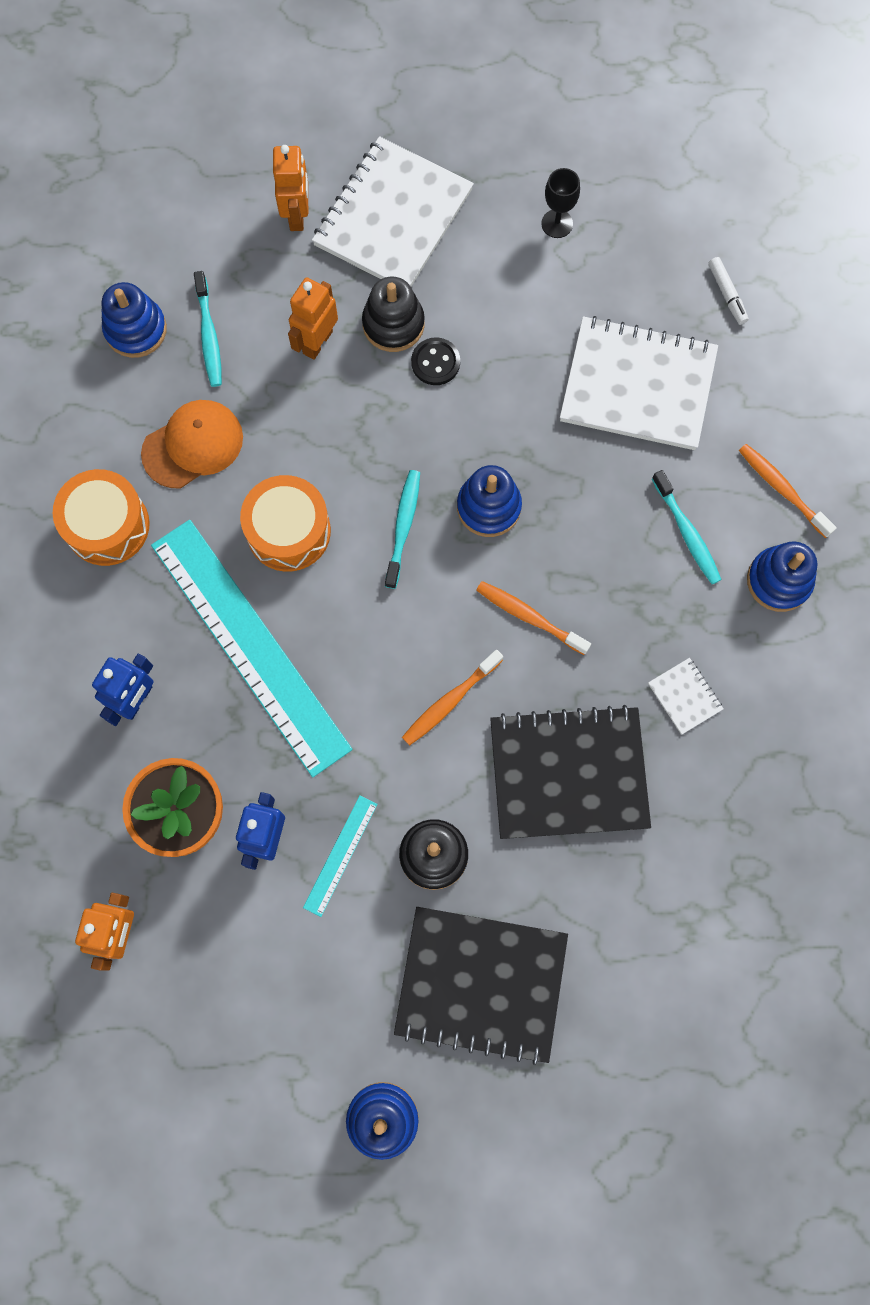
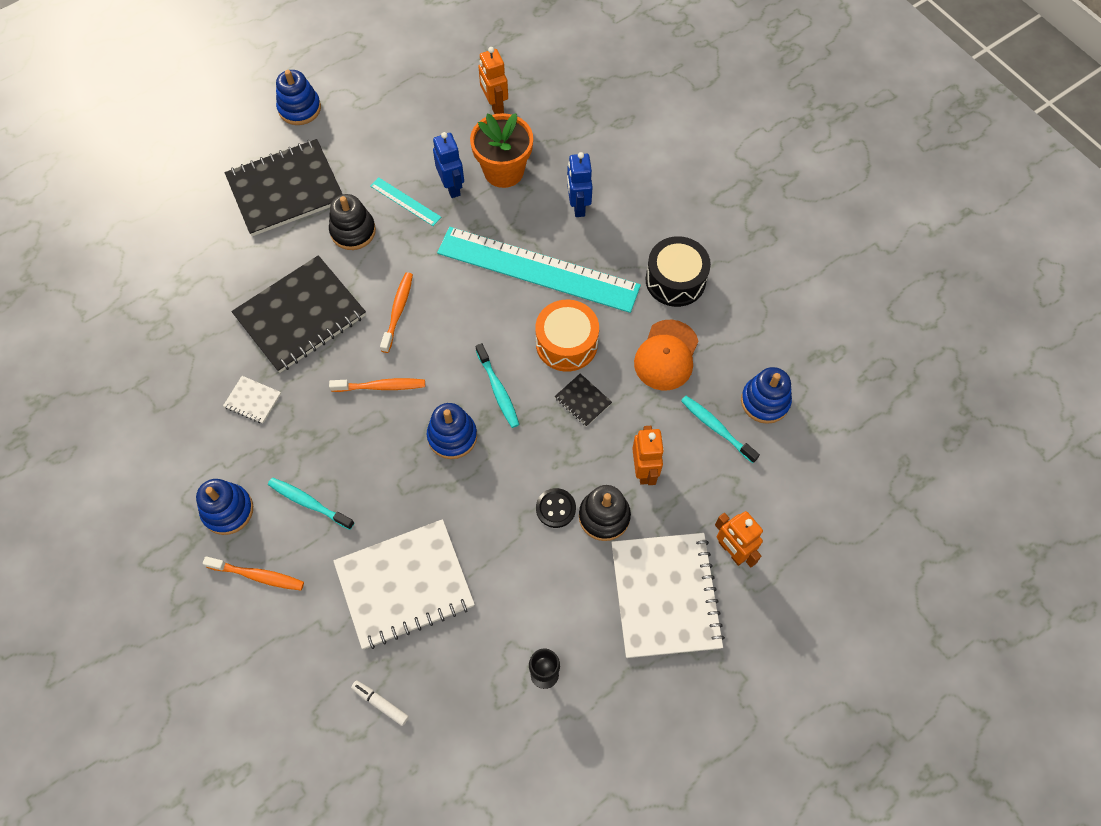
camera: 145 degrees right, 10 degrees down
(107, 525) = (675, 280): orange drum -> black drum
(322, 454) = (583, 401): none -> black notebook
(340, 855) = (405, 201): turquoise ruler -> turquoise ruler turned 45 degrees counterclockwise

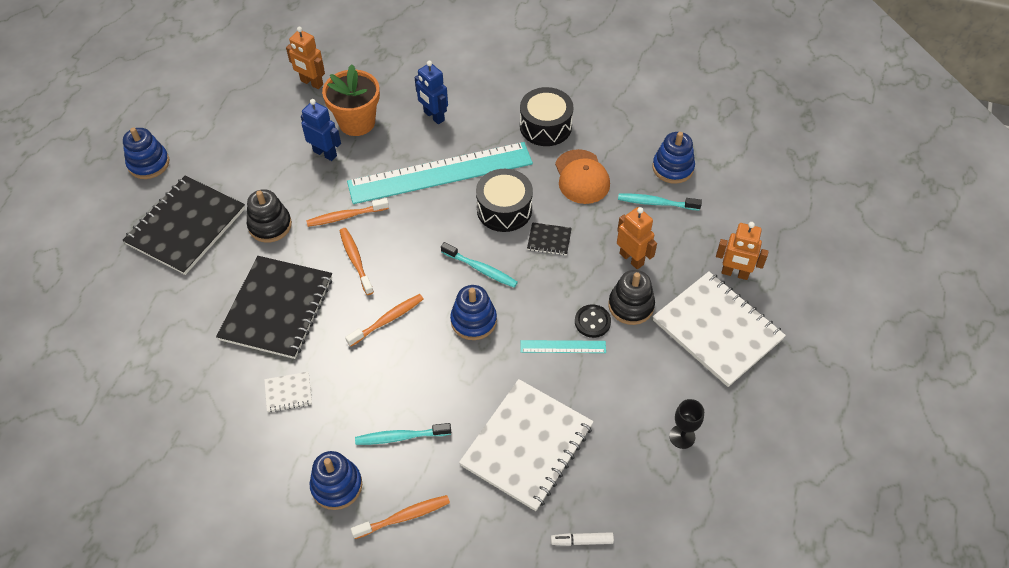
camera: 35 degrees left, 10 degrees down
(405, 201) = (296, 183): turquoise ruler -> turquoise ruler (563, 347)
(422, 262) = (346, 216): none -> orange toothbrush
(566, 343) = (504, 209): orange drum -> black drum

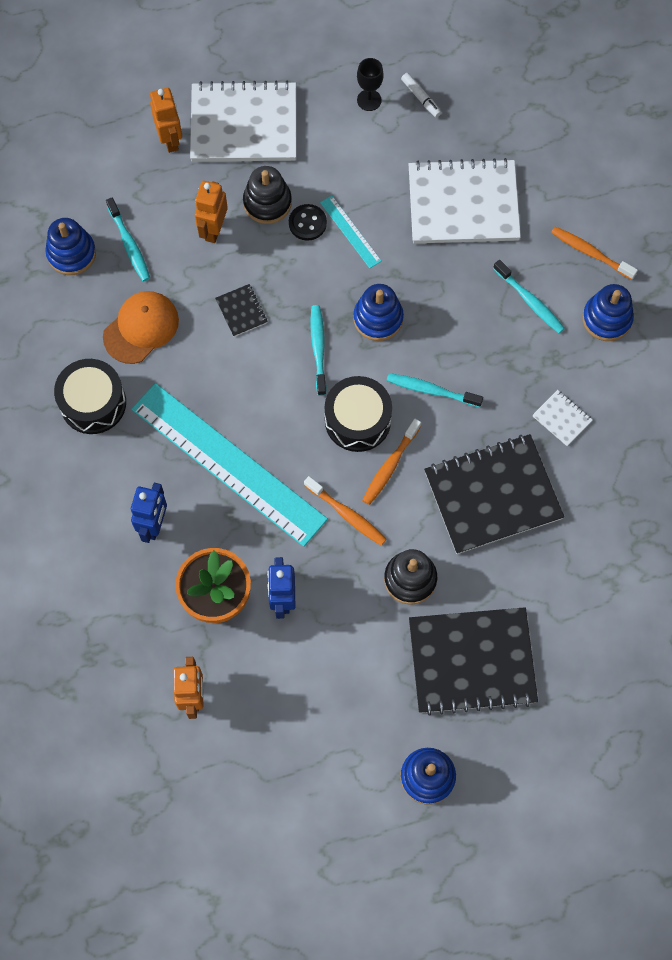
camera: 125 degrees left, 15 degrees up
(387, 320) = (431, 390): orange toothbrush -> turquoise toothbrush
(504, 209) = (233, 373): black drum -> black drum (357, 420)
(582, 541) = (510, 121): white marker -> white marker (421, 98)
(717, 330) = (244, 124): white notebook -> white notebook turned 75 degrees clockwise

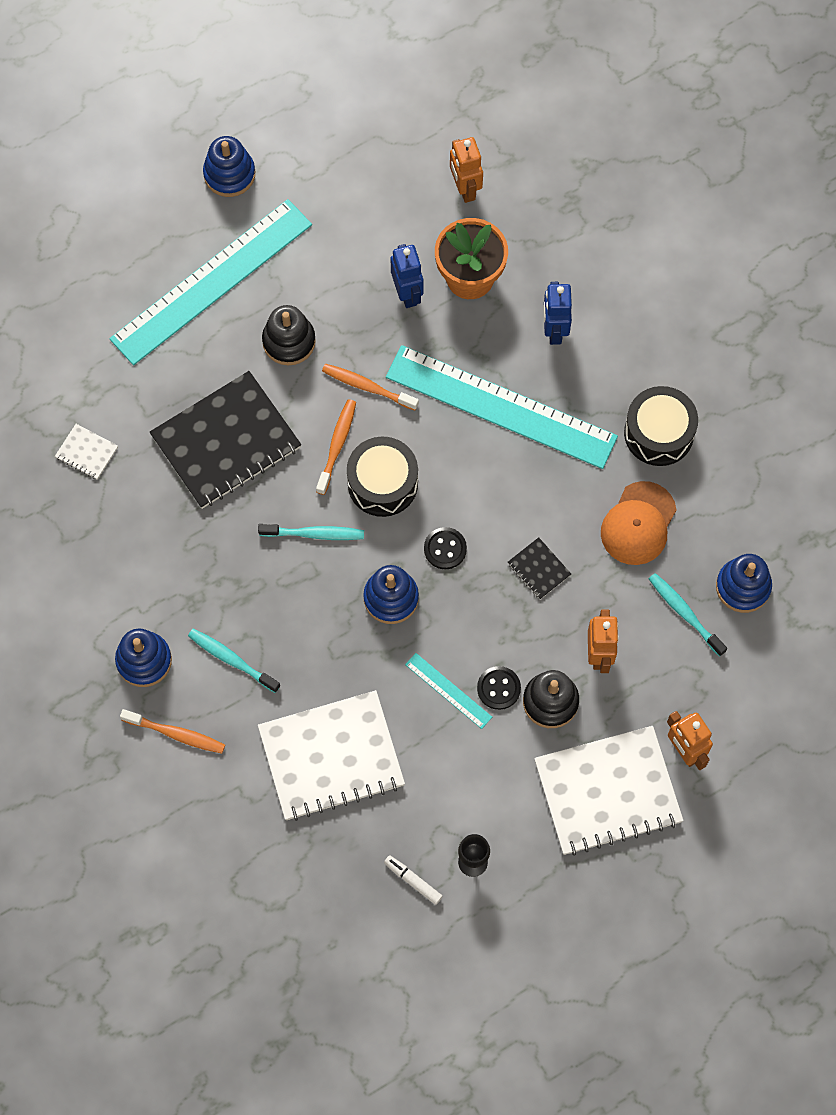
camera: 165 degrees right, 0 degrees up
(318, 348) = (445, 549): turquoise toothbrush -> black button
(472, 661) = (211, 281): black notebook -> turquoise ruler
(562, 418) = (171, 538): white notebook -> white notebook (86, 452)

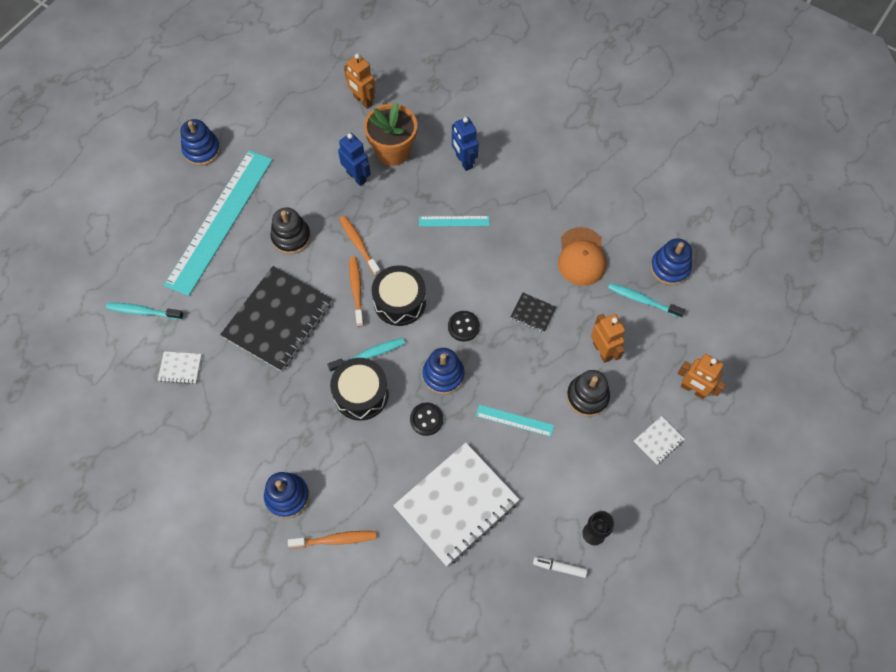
camera: 25 degrees left, 5 degrees down
(231, 659) = (351, 467): turquoise toothbrush -> turquoise toothbrush (143, 311)
(367, 387) = (359, 244): orange toothbrush -> orange toothbrush turned 60 degrees clockwise
(498, 688) = (548, 403): black button -> black button (426, 419)
(501, 406) = (454, 221): turquoise ruler -> turquoise ruler, size x0.41
(607, 792) = (658, 441): white notebook -> white notebook, size x0.42
(659, 433) = (563, 196): black drum -> black drum (361, 394)

